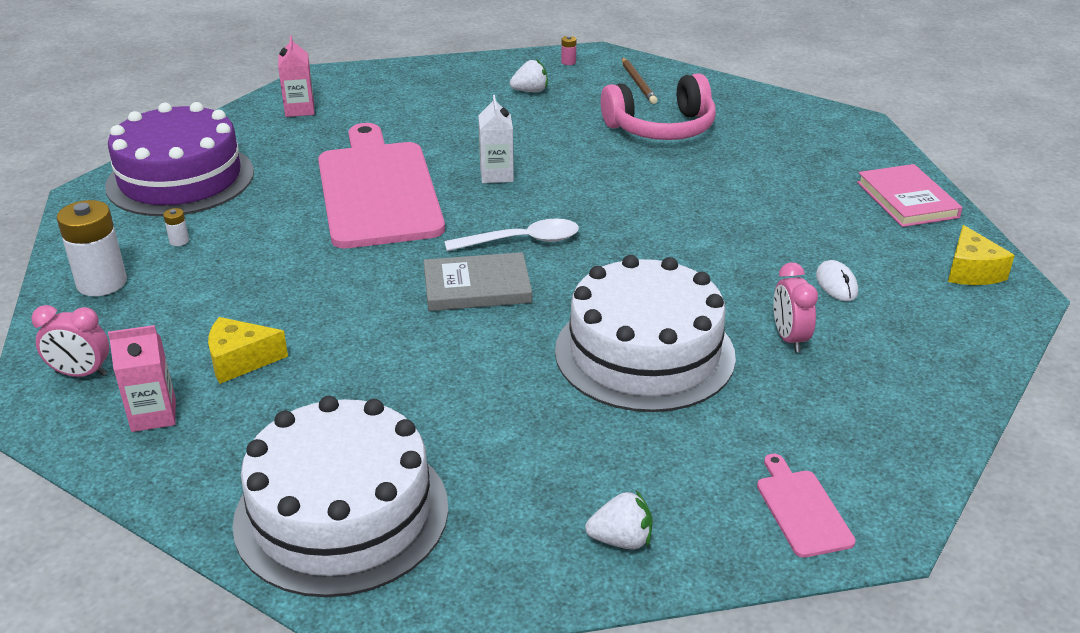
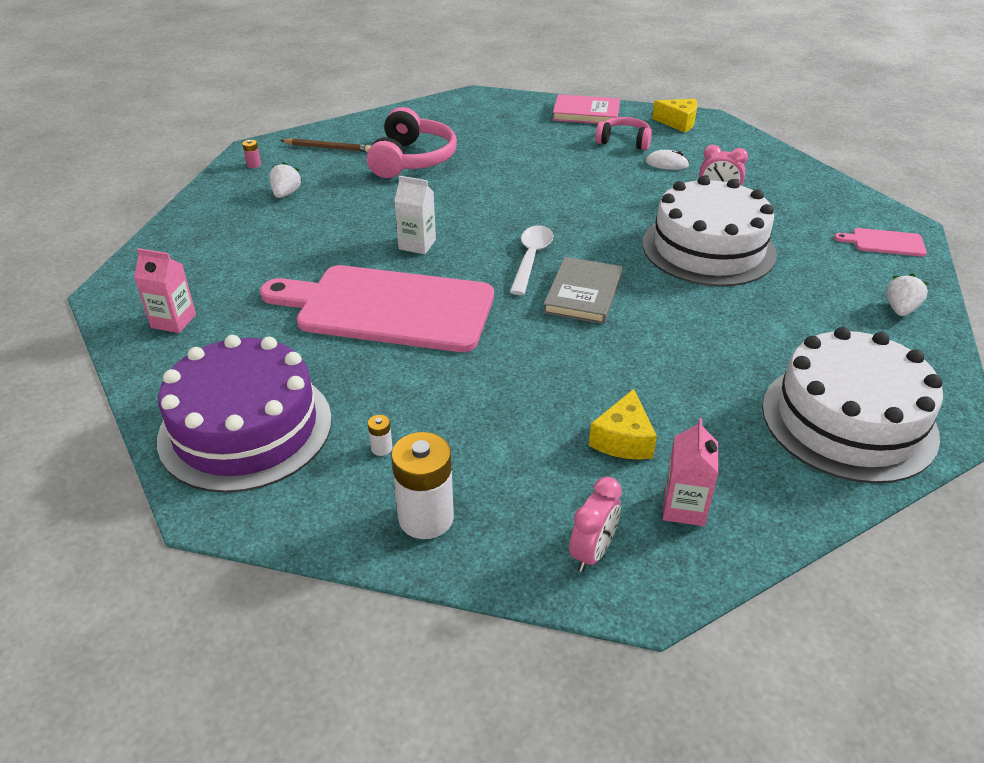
camera: 65 degrees left, 5 degrees up
(861, 241) = (624, 141): none -> pink headphones

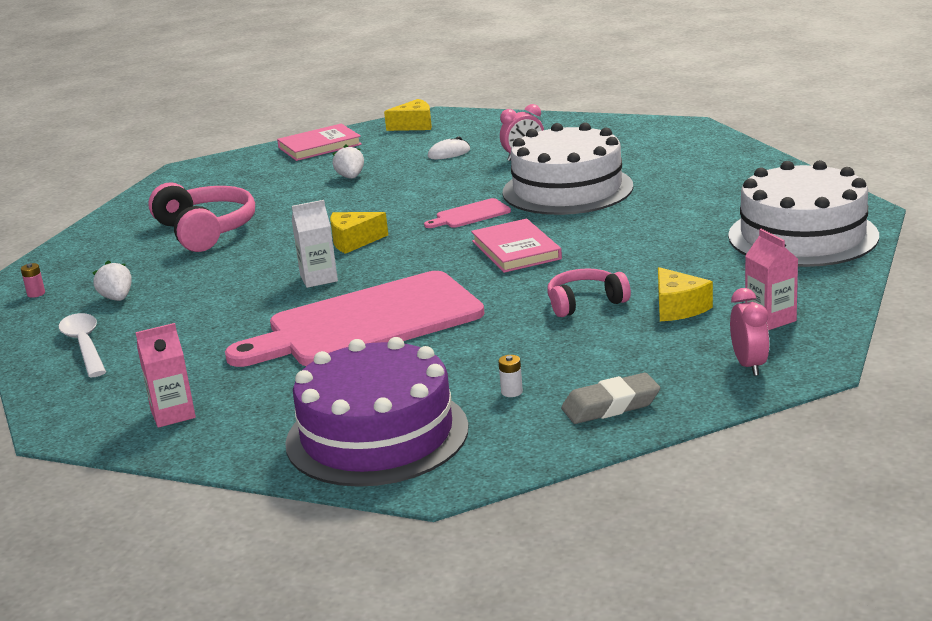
camera: 35 degrees left, 15 degrees down
(328, 148) = (97, 254): brown pencil -> none
(426, 518) = (611, 406): white battery -> grey eraser
(486, 220) = (353, 241): none -> yellow cheese
(531, 258) = (437, 248): white spoon -> white spoon (84, 345)
(583, 294) = (516, 250): grey book -> pink book
(624, 141) = (387, 152): pink headphones -> pink headphones (585, 303)
(885, 242) = (686, 140): pink cutting board -> pink cutting board (470, 215)
(900, 309) = (750, 170): white strawberry -> white strawberry (350, 177)

